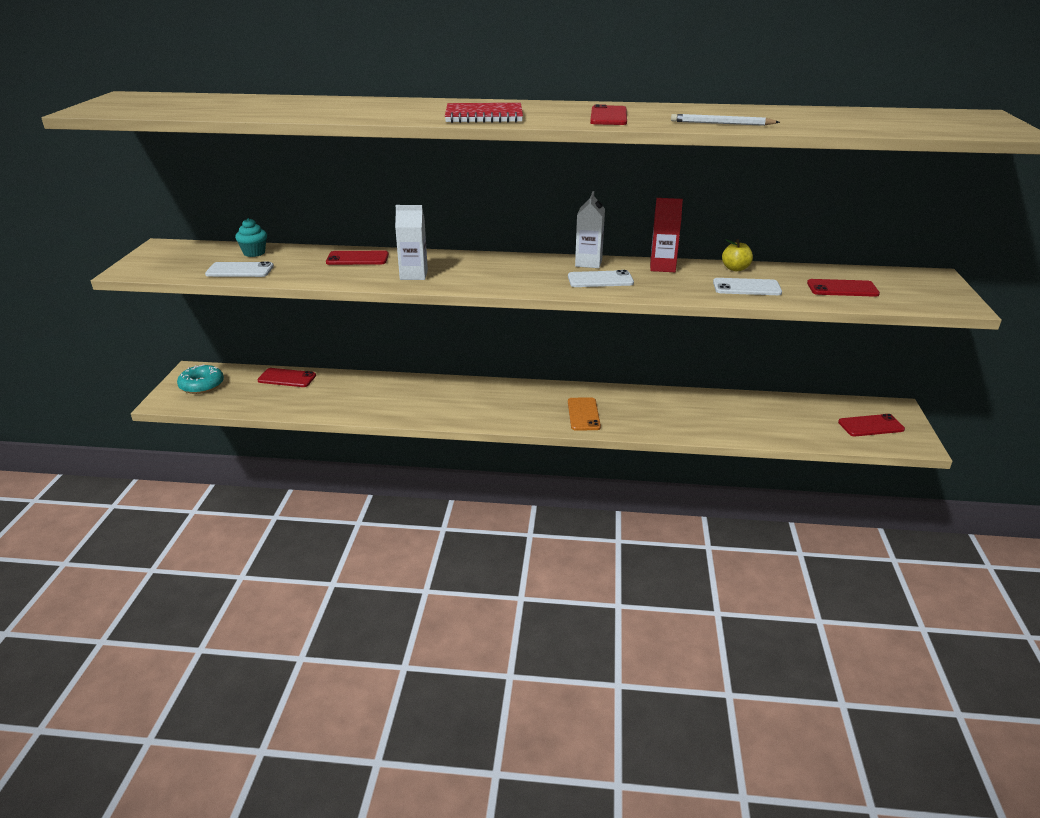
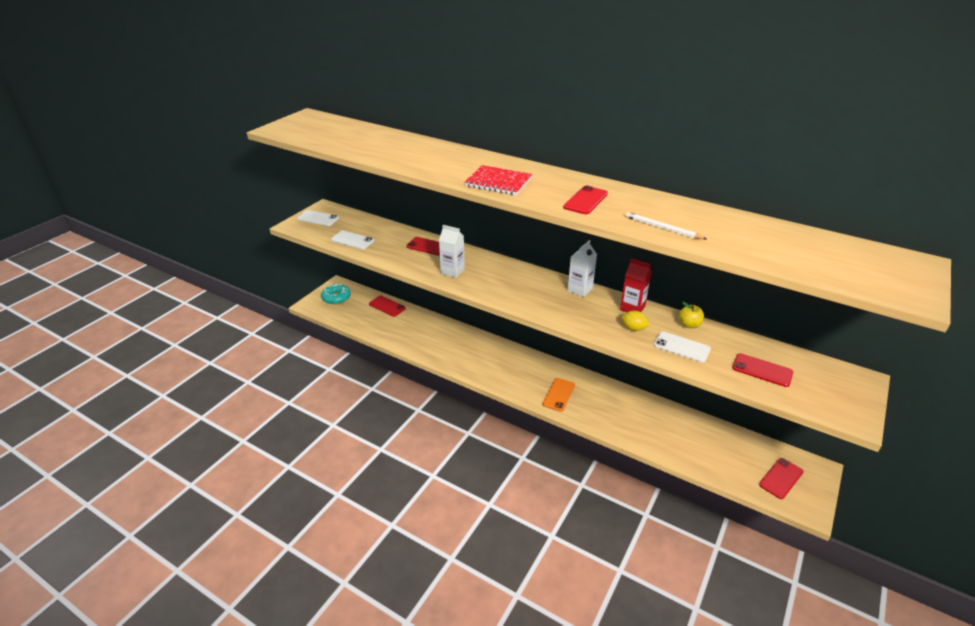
camera: 25 degrees right, 5 degrees up
(254, 253) = (371, 226): turquoise cupcake -> none
(600, 280) = (575, 309): white phone -> white phone (318, 218)
(681, 283) = (633, 328): none -> yellow lemon
(871, 426) = (781, 478): red phone -> red phone turned 60 degrees counterclockwise

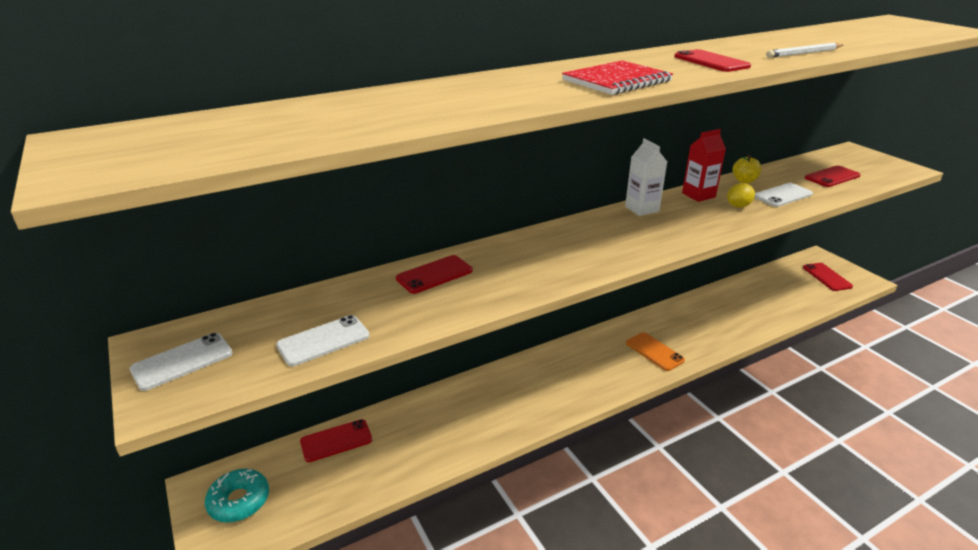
camera: 60 degrees left, 5 degrees down
(452, 271) = (525, 274): white carton -> none

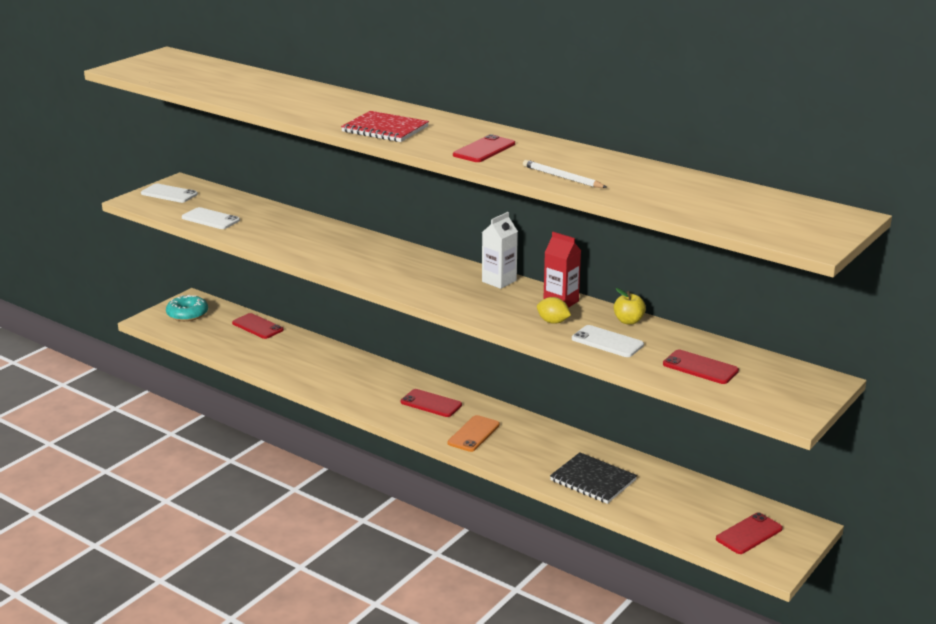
camera: 65 degrees right, 5 degrees down
(434, 275) = (311, 229): red phone -> red phone (431, 403)
(746, 315) = (593, 480): none -> black notebook

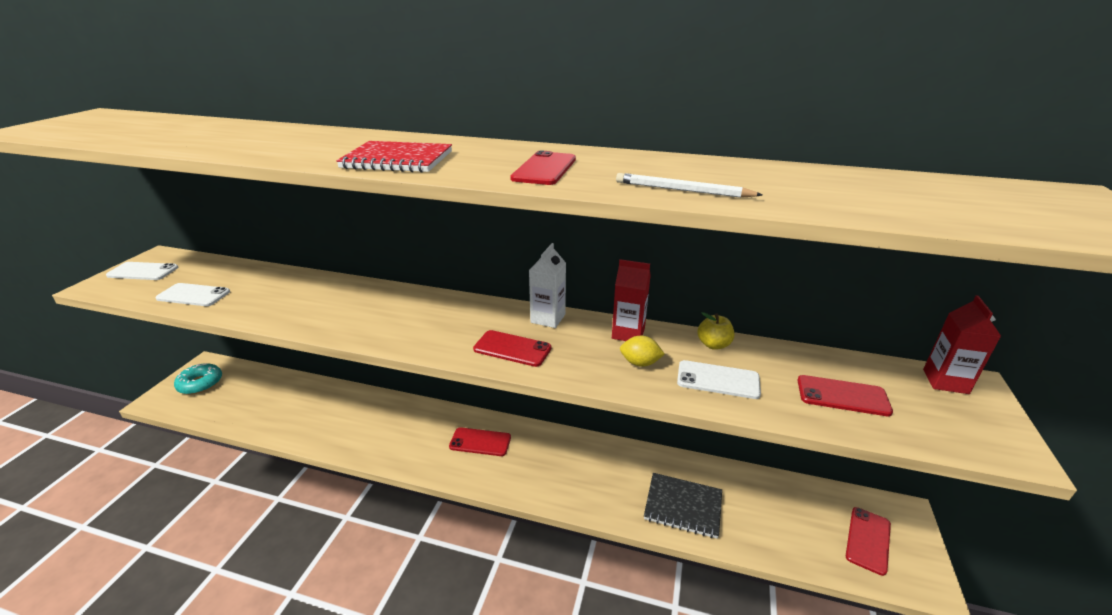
camera: 20 degrees left, 5 degrees up
(257, 326) = (278, 384): red phone -> red phone (512, 349)
(473, 434) = (538, 473): orange phone -> none
(804, 375) = (945, 381): none -> red carton

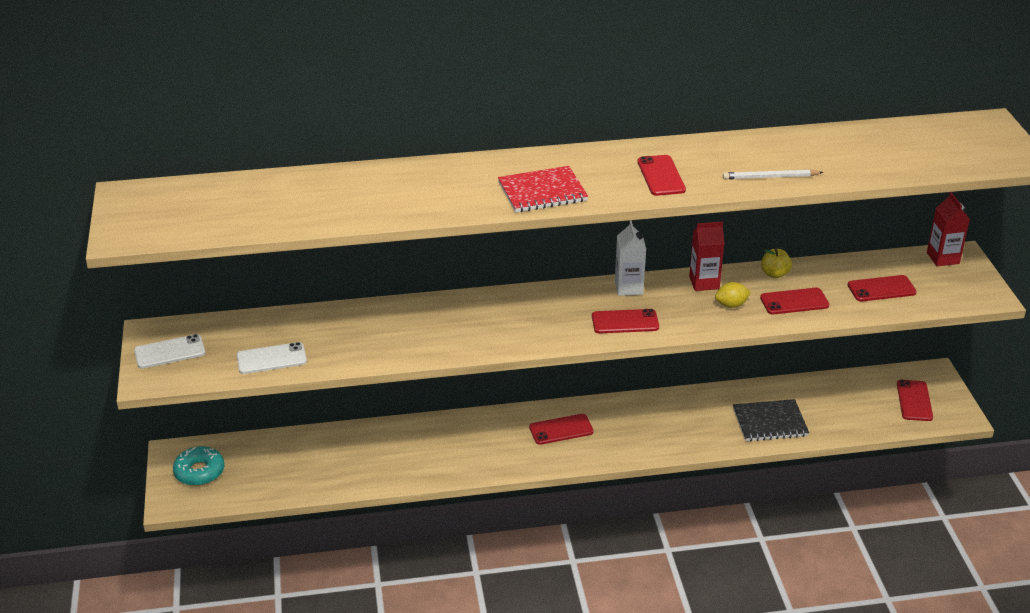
camera: 25 degrees left, 5 degrees up
(718, 380) = (794, 302): white phone -> red phone

